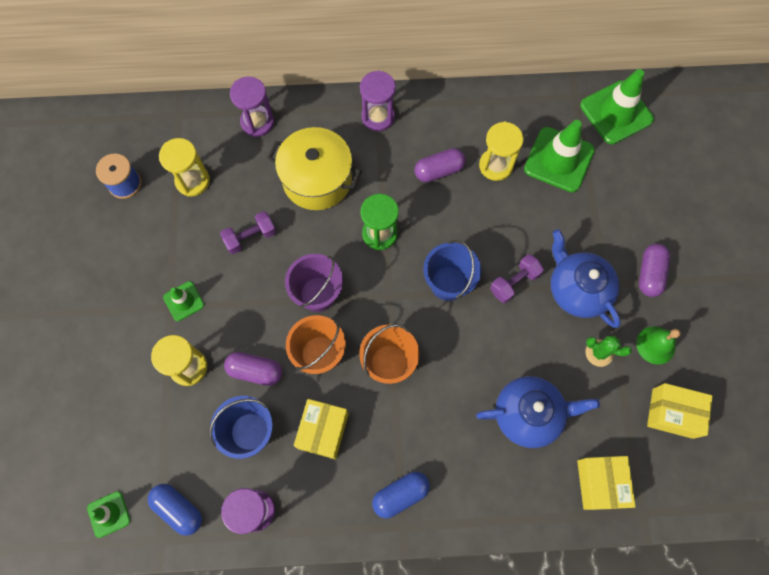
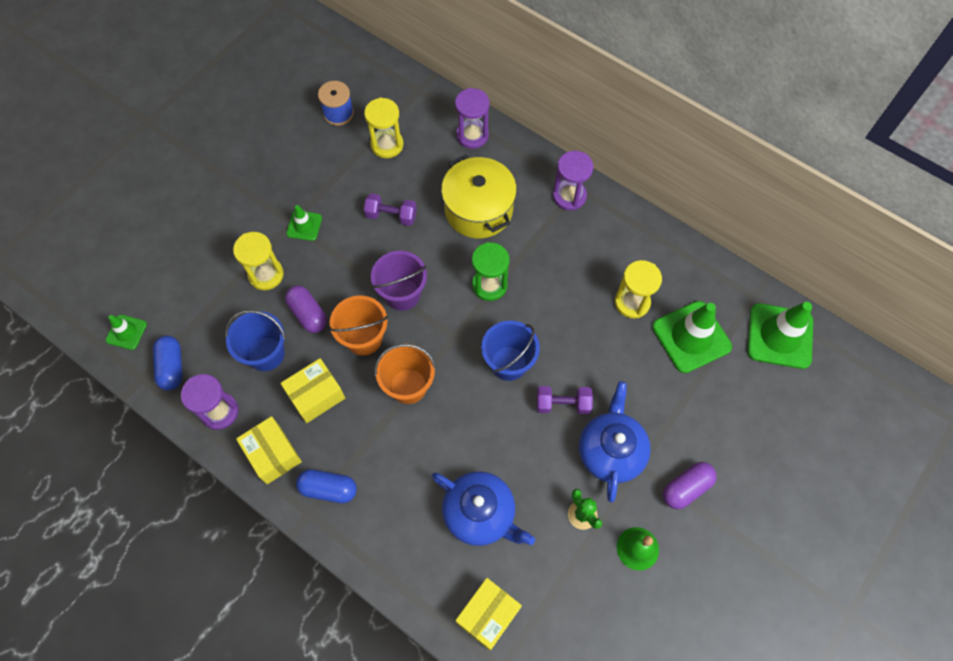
camera: 40 degrees right, 5 degrees down
(439, 171) = (580, 272): purple capsule -> none
(672, 413) = (601, 614): yellow box -> yellow box (273, 454)

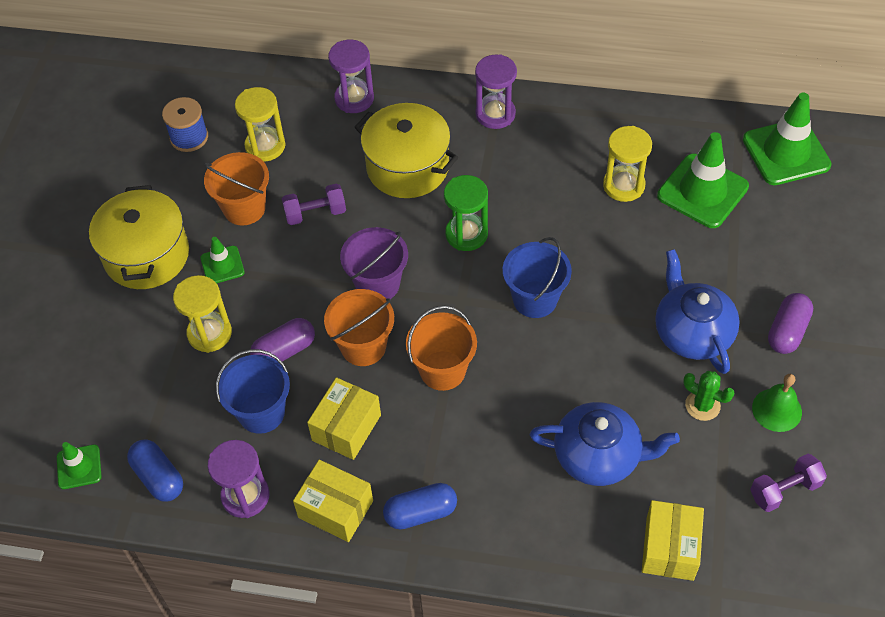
camera: 25 degrees left, 10 degrees down
(258, 193) = (147, 255): none -> yellow pot
(308, 314) = (284, 351): purple capsule -> purple capsule turned 60 degrees counterclockwise
(344, 188) = (244, 208): none -> orange bucket
(562, 404) = (615, 312): purple dumbbell -> purple dumbbell (784, 490)

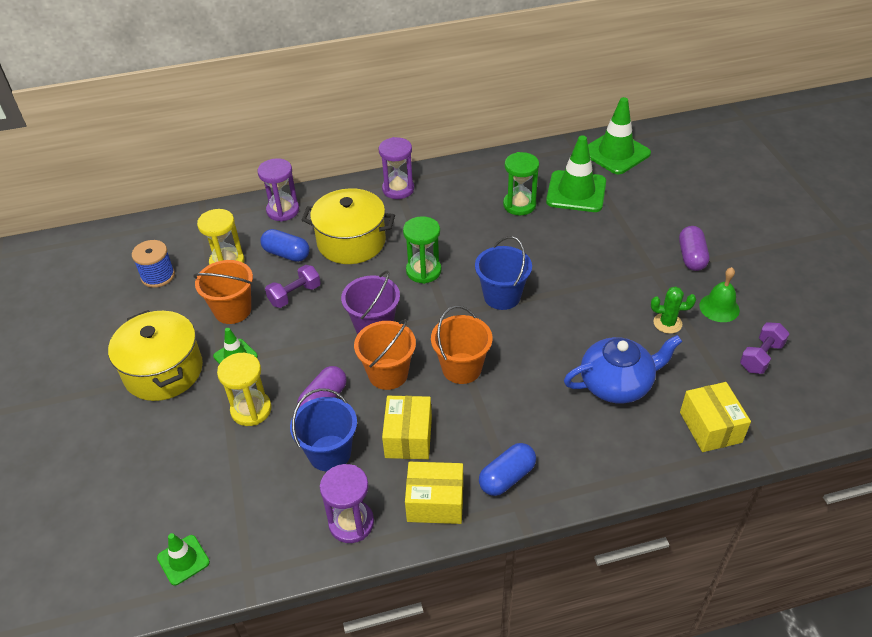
camera: 25 degrees left, 10 degrees down
(158, 477) = (264, 539): blue capsule -> blue capsule (286, 254)
(623, 185) = (519, 205): yellow hourglass -> green hourglass
(692, 332) = (628, 279): blue teapot -> none

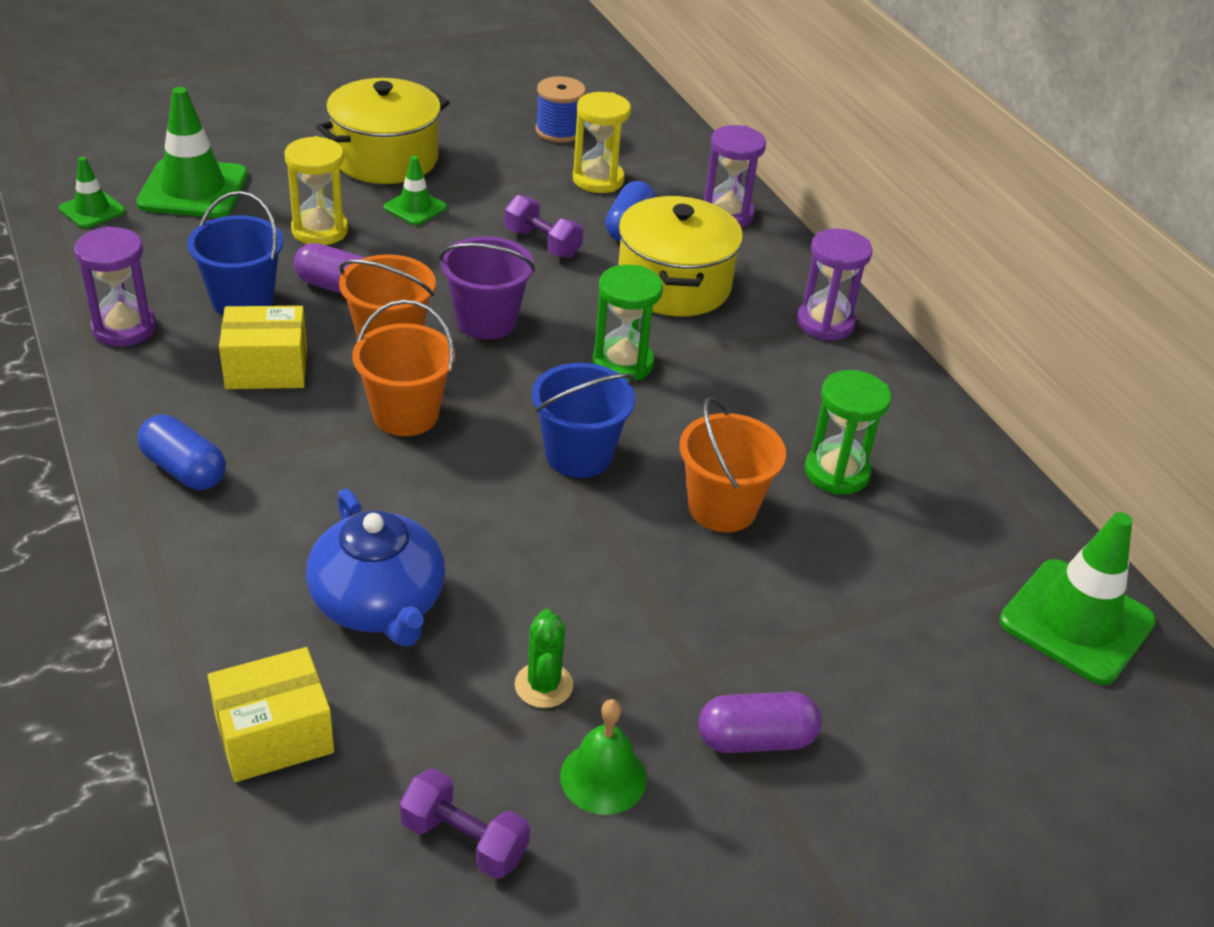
camera: 75 degrees right, 5 degrees down
(232, 310) = (502, 195): orange bucket -> orange bucket (722, 508)
(435, 502) = (148, 400): yellow box -> none
(576, 192) = (910, 554): green traffic cone -> green traffic cone (193, 189)

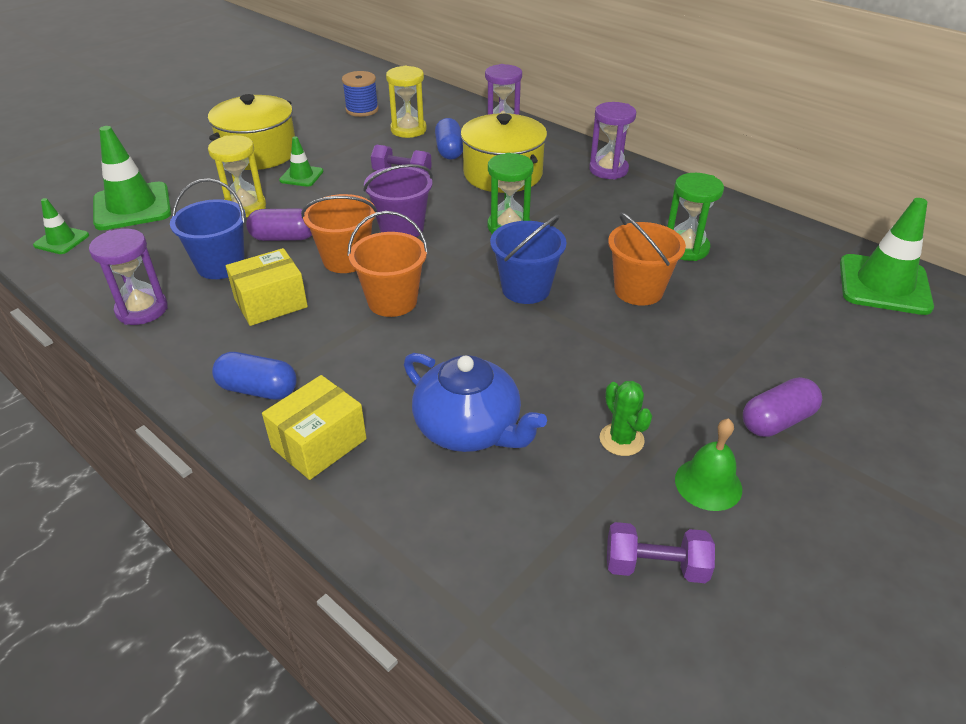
camera: 20 degrees left, 0 degrees up
(274, 735) = (465, 550): yellow box -> yellow box (319, 443)

